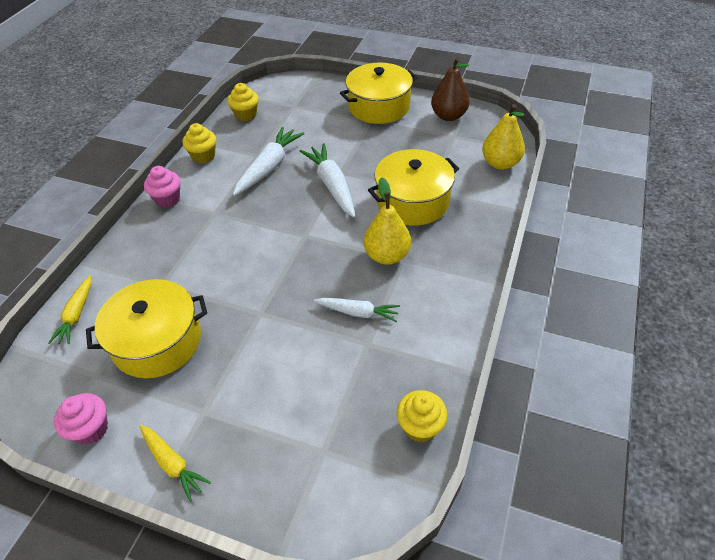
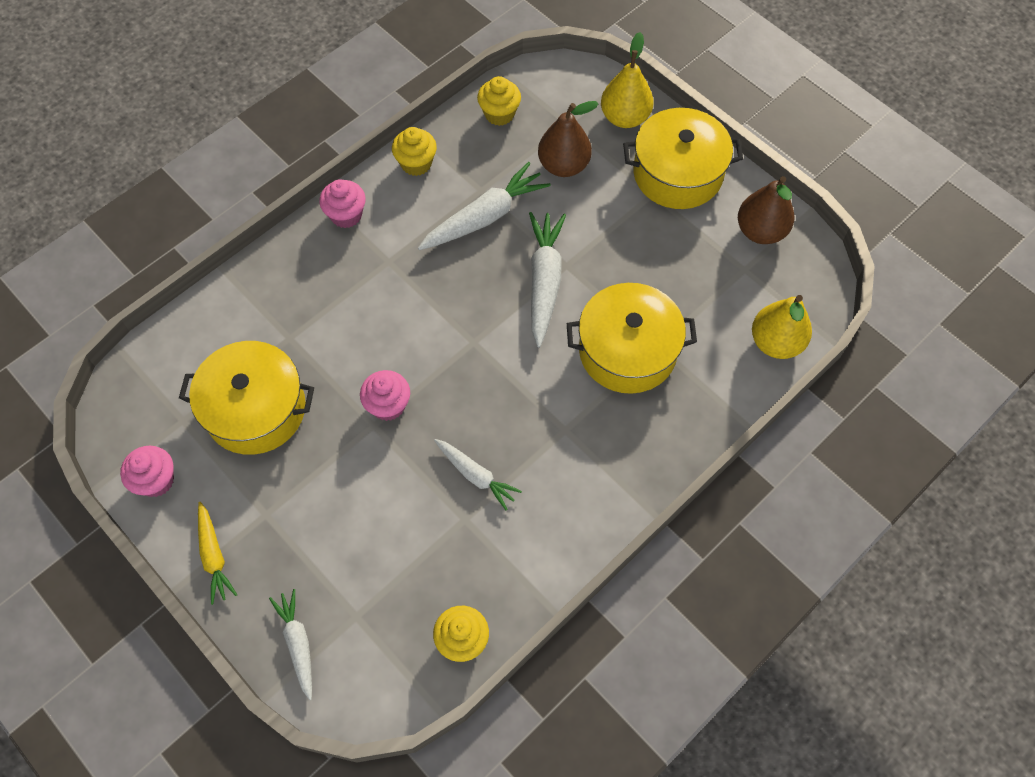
camera: 25 degrees right, 15 degrees up
(76, 315) = (190, 336): yellow carrot -> none
(264, 296) = (388, 405): none -> pink cupcake
(285, 497) = (298, 643): none -> white carrot
(305, 125) = (563, 165): none -> brown pear
(387, 255) = (550, 415): yellow pear -> yellow pear (625, 117)

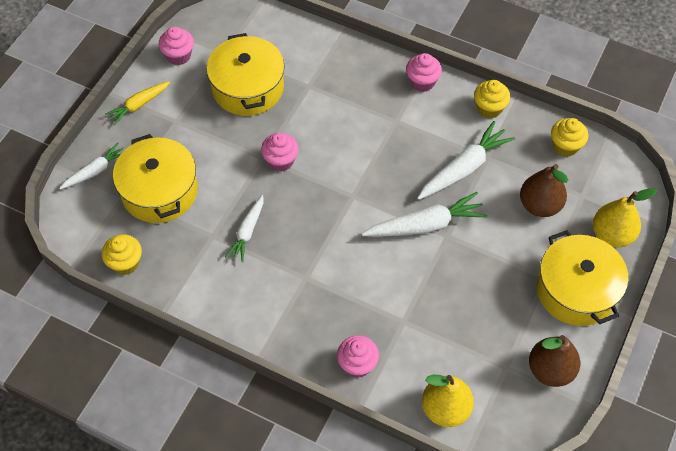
camera: 70 degrees right, 5 degrees down
(485, 217) = (464, 168): white carrot -> white carrot turned 75 degrees counterclockwise
(627, 350) = (390, 300): yellow pot -> yellow pot (159, 191)
(696, 411) = (357, 364): none -> pink cupcake

